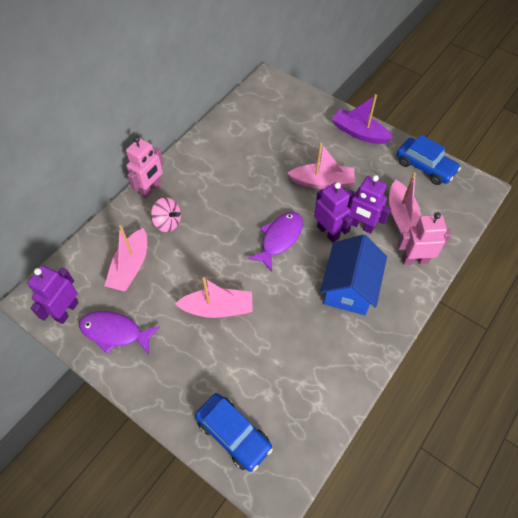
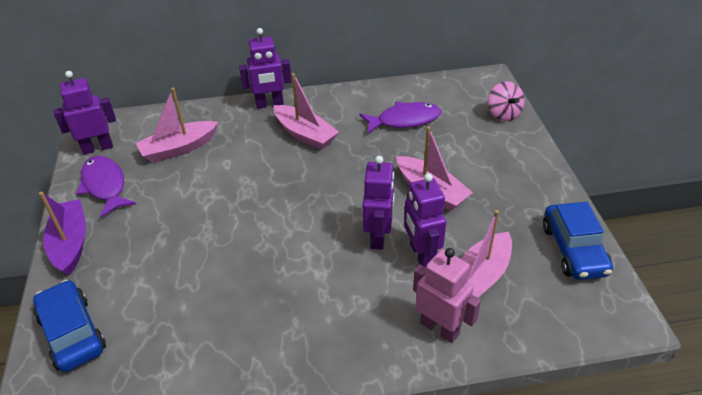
camera: 45 degrees right, 15 degrees down
(151, 189) = (269, 104): pink robot -> purple robot
(168, 222) = (249, 136): pink spinning top -> pink spinning top (503, 114)
(218, 309) = (197, 226): pink boat -> pink boat (305, 134)
(233, 434) = (72, 333): blue car -> blue car turned 150 degrees clockwise
(279, 239) = (324, 210): purple fish -> purple fish (404, 120)
(349, 287) = (334, 300): blue house -> none
(359, 133) = (531, 173): purple boat -> purple boat (71, 243)

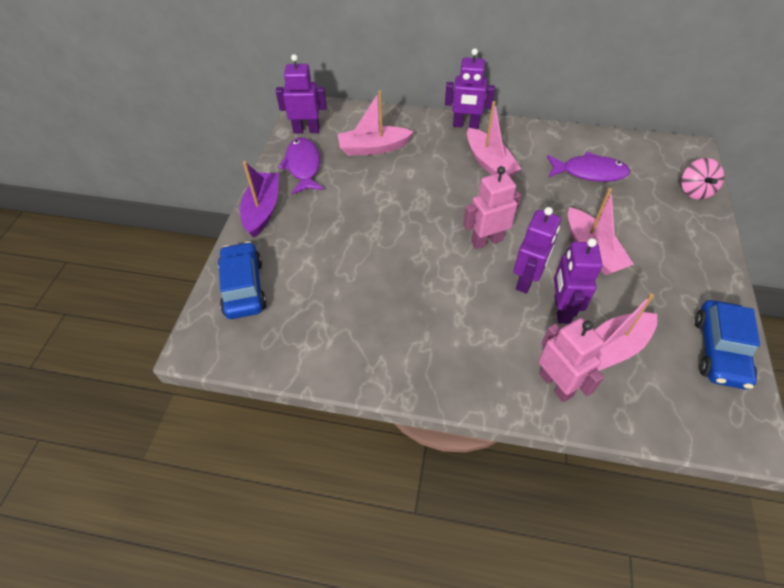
camera: 20 degrees right, 10 degrees up
(326, 210) = (486, 241): none -> pink robot

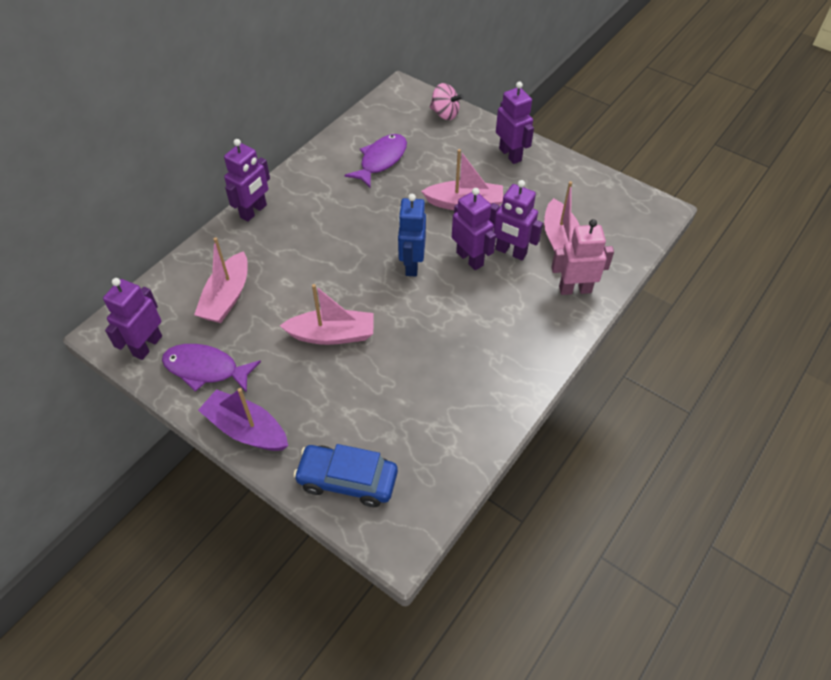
camera: 65 degrees left, 0 degrees up
(486, 241) = (411, 264): pink robot -> blue robot
(489, 163) = (319, 218): pink boat -> pink boat (332, 335)
(693, 261) = (510, 154): none -> purple robot
(719, 351) = (591, 186): blue car -> none

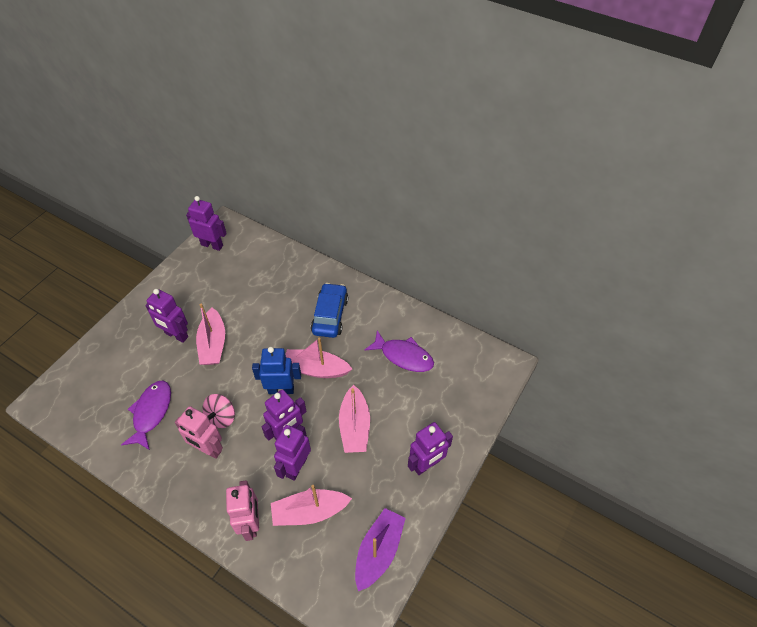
camera: 85 degrees right, 0 degrees up
(206, 369) = (190, 278): purple fish -> purple fish (151, 413)
(227, 297) = (251, 278): pink boat -> pink boat (316, 369)
(246, 429) = (140, 307): purple boat -> purple boat (379, 551)
(254, 211) = (335, 279): purple robot -> purple robot (176, 335)
(347, 480) = (92, 367): blue car -> blue car (330, 315)
(445, 114) = (477, 403): pink spinning top -> pink spinning top (221, 417)
(486, 332) = (208, 449): none -> pink robot

